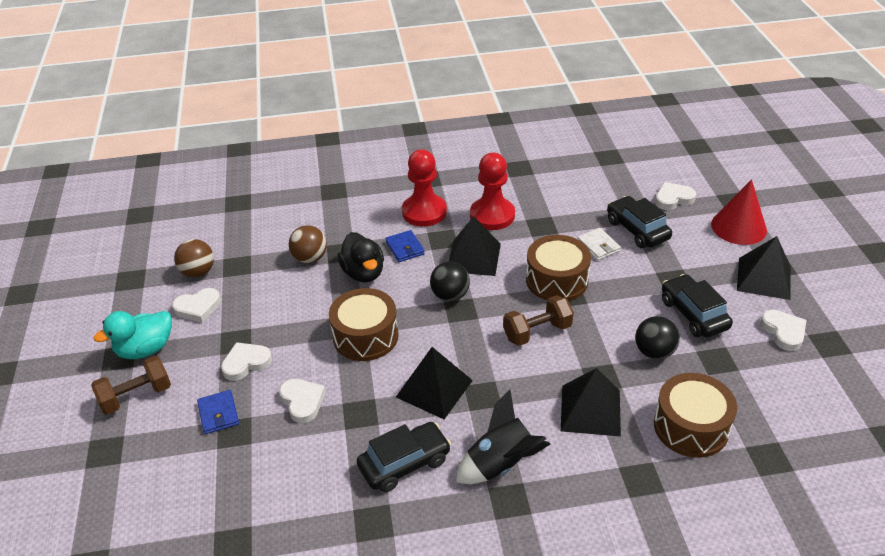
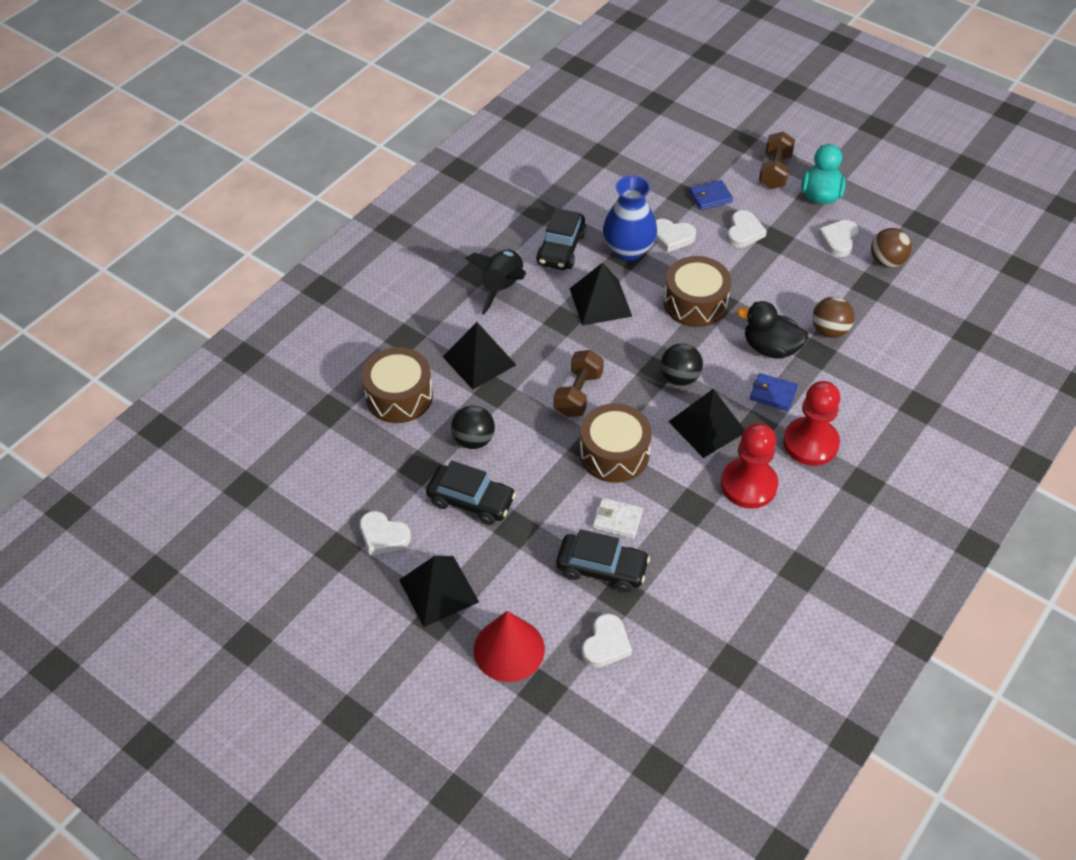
camera: 135 degrees right, 10 degrees up
(218, 414) = (710, 197): blue wallet -> blue wallet turned 45 degrees counterclockwise
(352, 416) = (628, 250): none -> blue vase

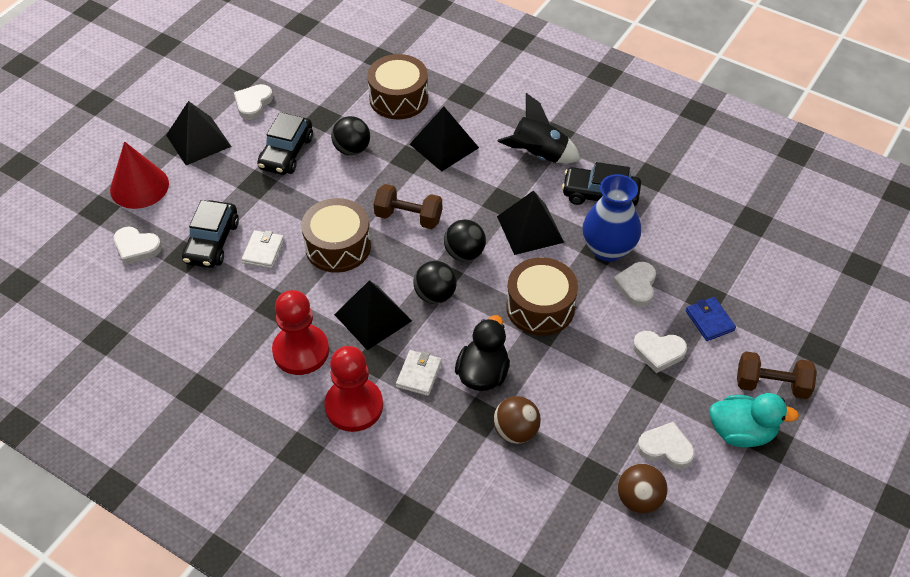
camera: 85 degrees right, 0 degrees up
(628, 353) = (464, 253): none -> black ball
(773, 394) = (419, 374): blue wallet -> white wallet

